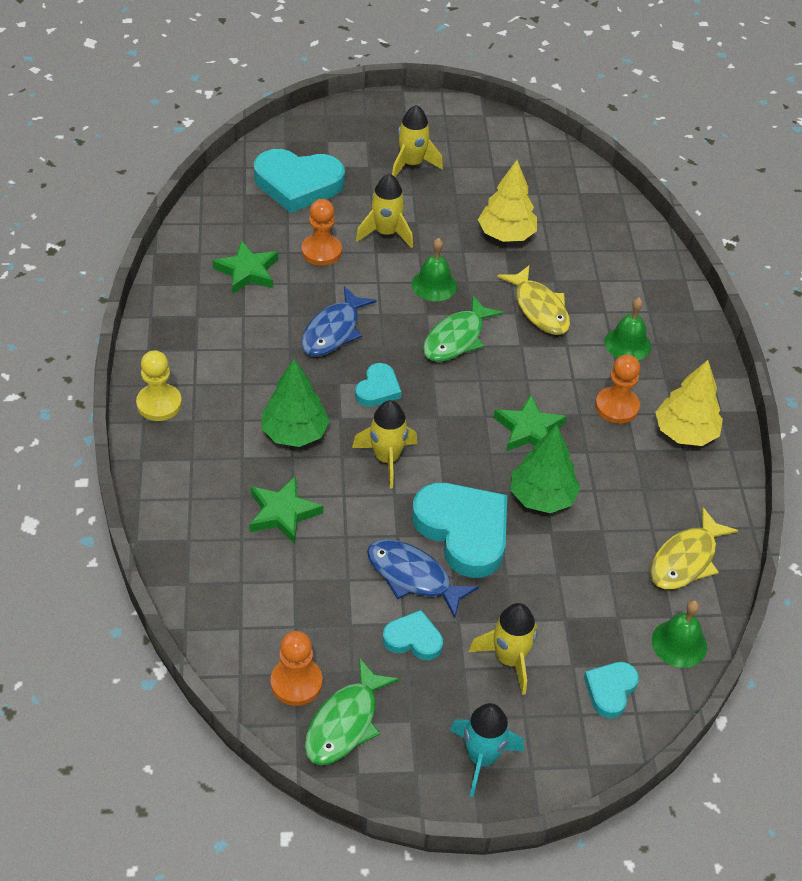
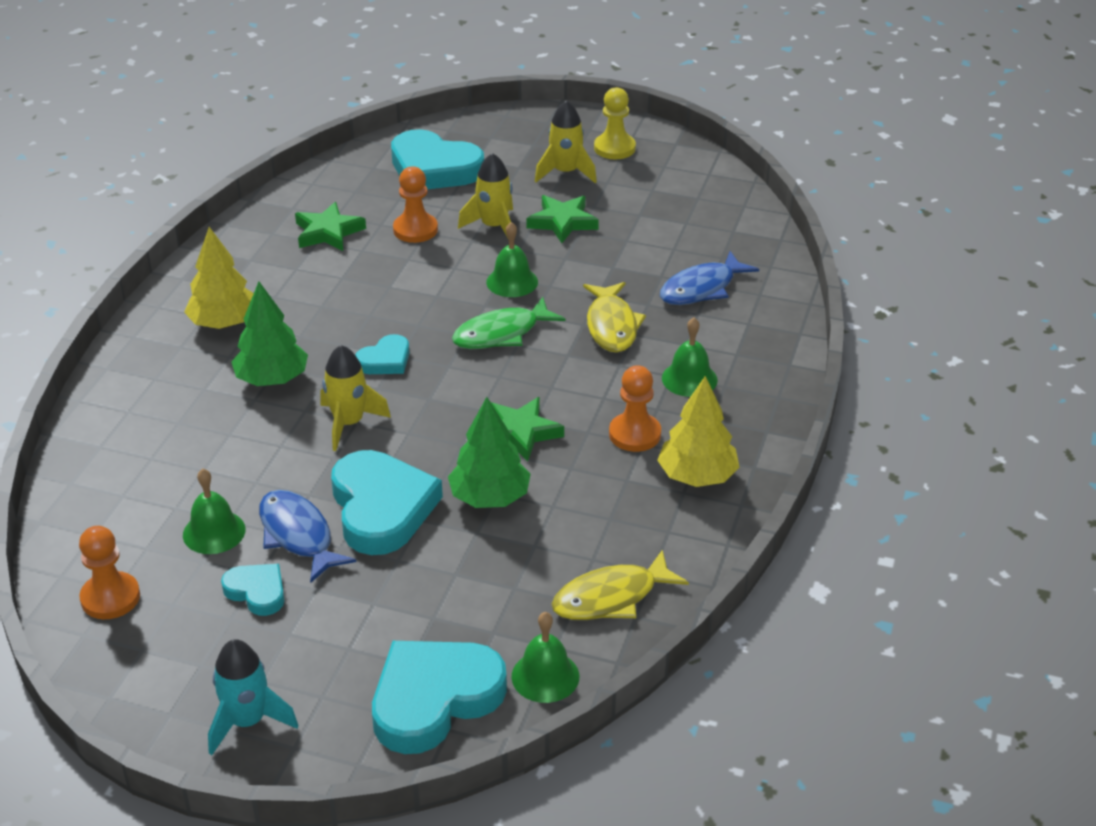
camera: 25 degrees right, 10 degrees down
(159, 404) = (159, 325): yellow pawn -> yellow pawn (614, 148)
(282, 513) = (208, 446): green star -> green star (562, 222)
(333, 331) = (377, 300): blue fish -> blue fish (701, 288)
(342, 594) = (214, 532): none -> green bell
(345, 723) = (131, 647): green fish -> none
(506, 235) = (623, 253): yellow tree -> yellow tree (224, 323)
(509, 659) = (344, 638): yellow rocket -> none
(610, 690) = (434, 699): turquoise heart -> turquoise heart, size x1.95

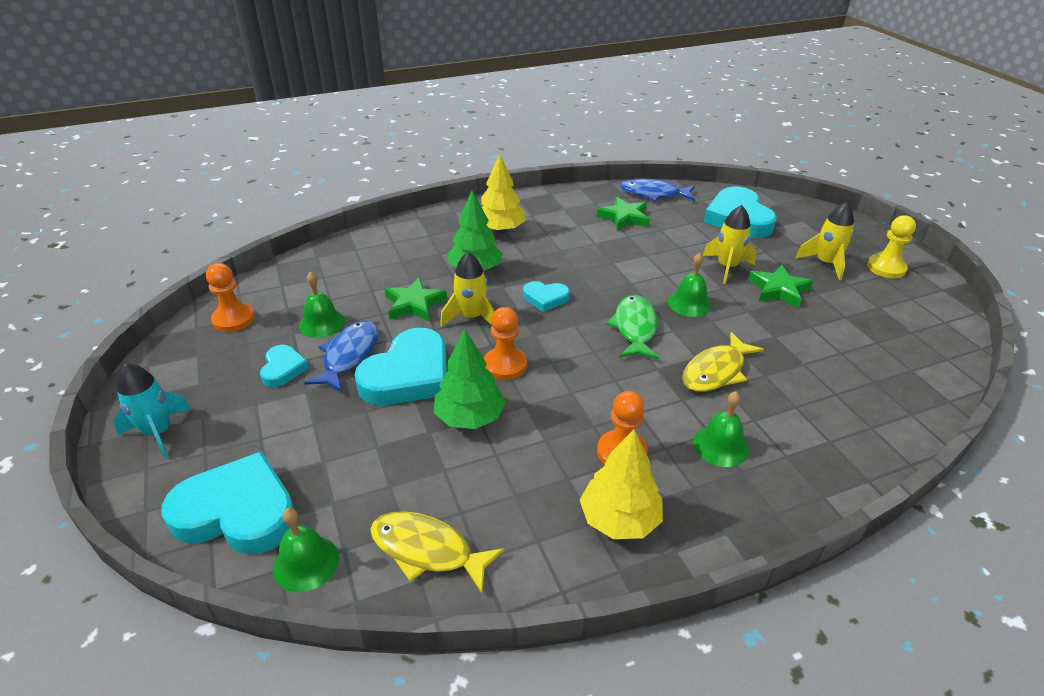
camera: 50 degrees right, 0 degrees up
(415, 230) = (675, 242): orange pawn -> orange pawn (505, 365)
(501, 334) = (634, 328): green fish -> green fish turned 75 degrees clockwise
(520, 433) = (551, 393): green star -> green star (414, 304)
(701, 288) = (824, 392): blue fish -> blue fish (653, 194)

